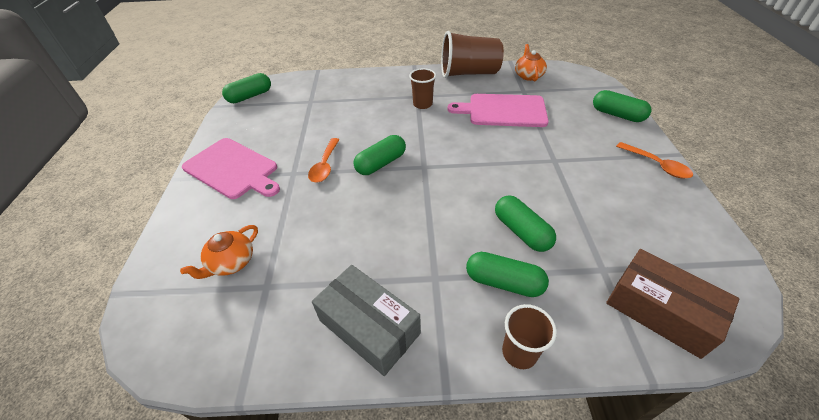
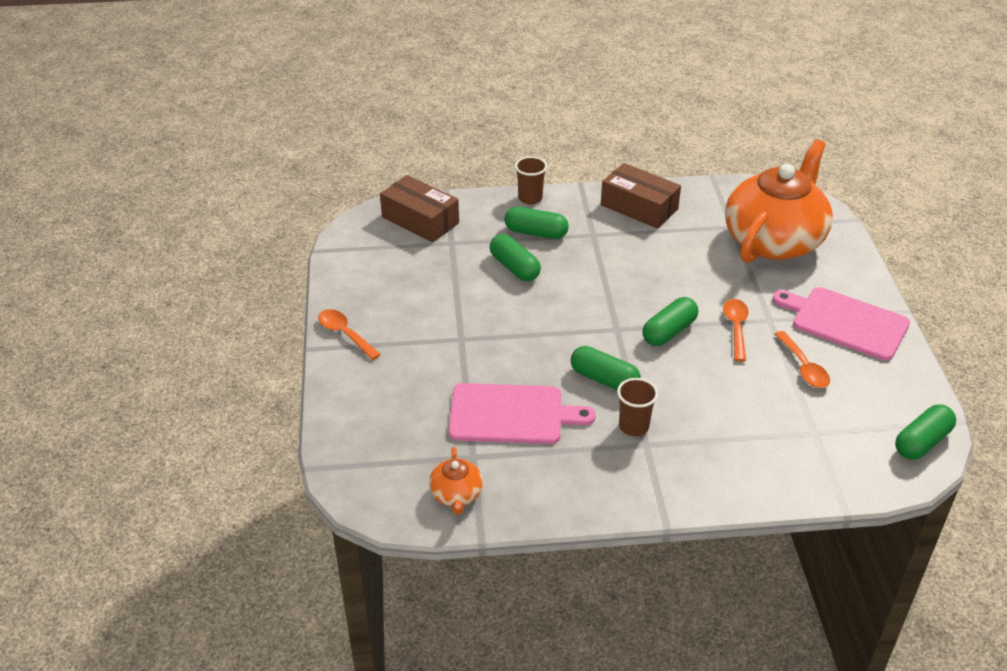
camera: 175 degrees right, 5 degrees down
(231, 262) = (774, 240): orange teapot -> orange teapot, size x2.44
(291, 137) = (803, 367): none -> orange spoon
(369, 327) = (639, 207): grey box -> brown box
(469, 73) = (561, 501): brown cup -> none
(617, 115) = (350, 408): green capsule -> green capsule (604, 379)

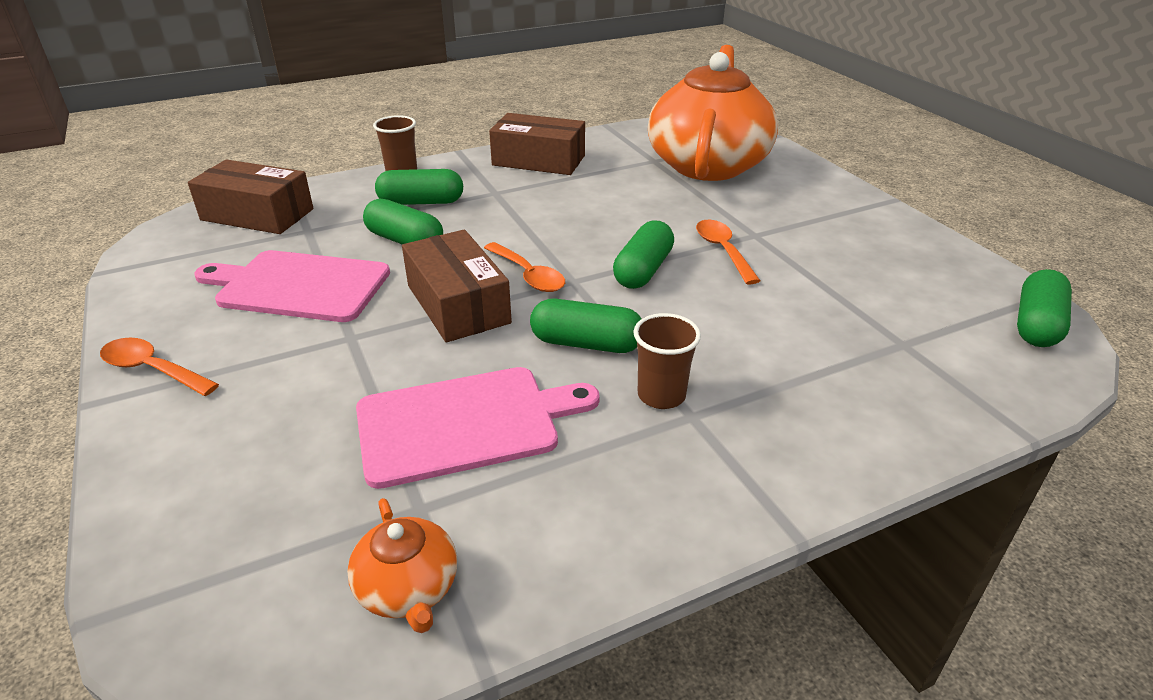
camera: 20 degrees left, 5 degrees down
(534, 329) = (458, 304): none -> brown box
(803, 367) = (832, 274): orange spoon -> orange spoon (528, 275)
(845, 322) = (842, 221): pink cutting board -> pink cutting board (299, 286)

